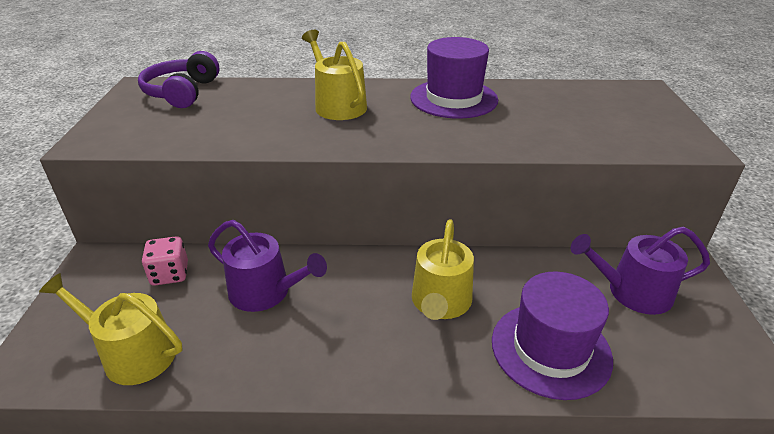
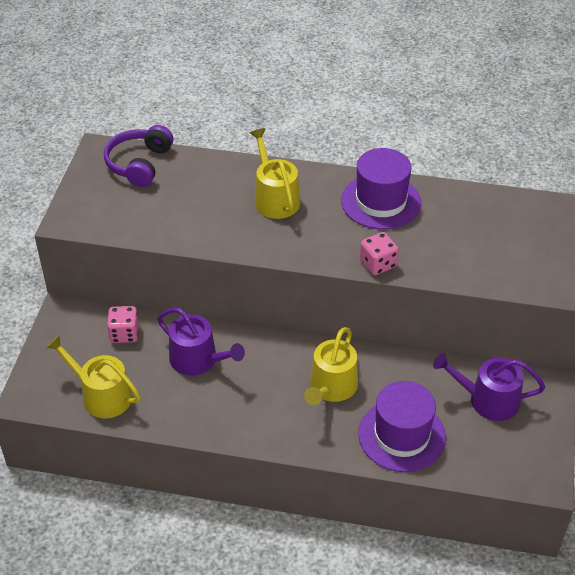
camera: 10 degrees right, 10 degrees up
(474, 146) = (378, 264): none -> pink dice

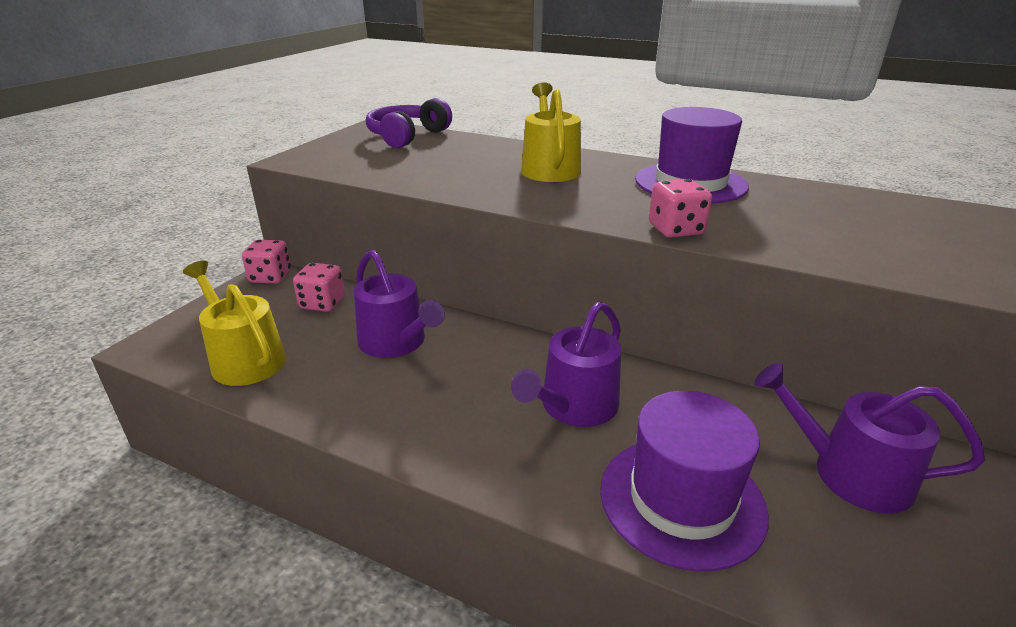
camera: 15 degrees right, 15 degrees down
(66, 314) = (270, 277): none -> pink dice
(331, 388) = (574, 406): yellow watering can -> purple watering can

